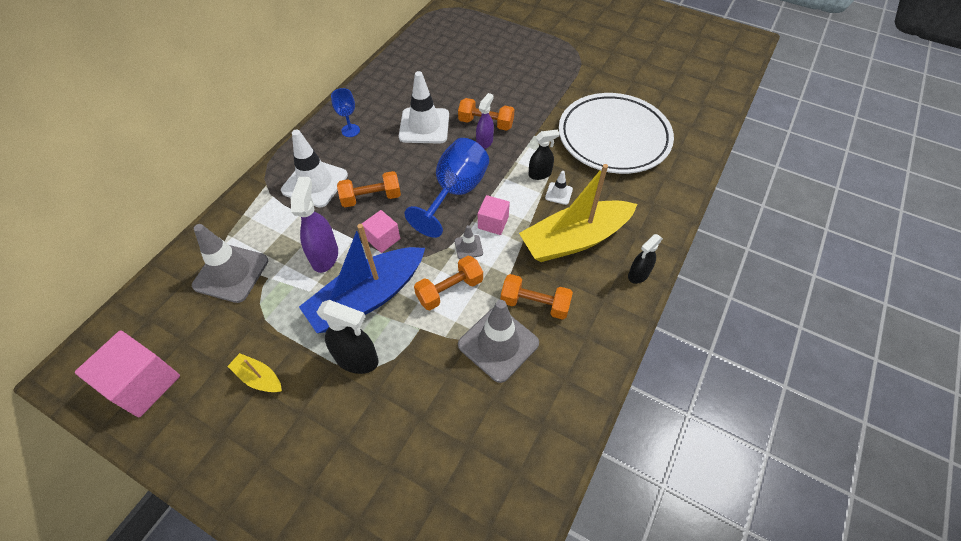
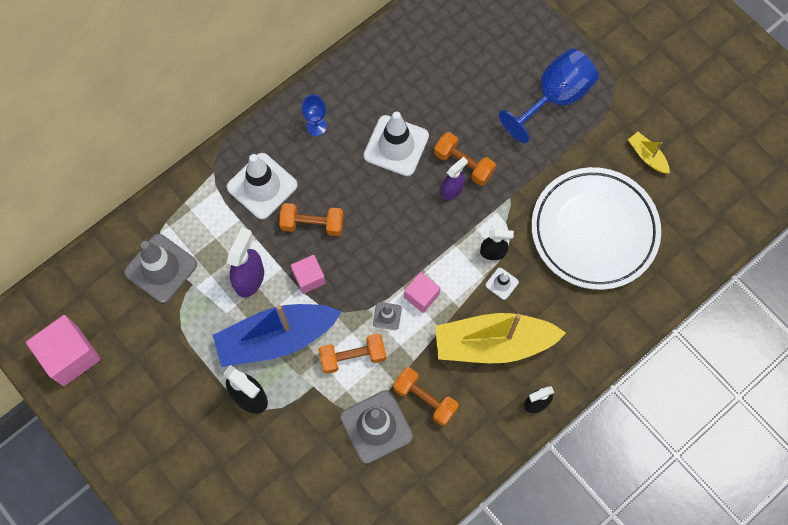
camera: 20 degrees right, 15 degrees up
(258, 378) = (164, 384): yellow boat -> yellow boat (647, 156)
(455, 192) = (397, 246): blue goblet -> blue goblet (554, 98)

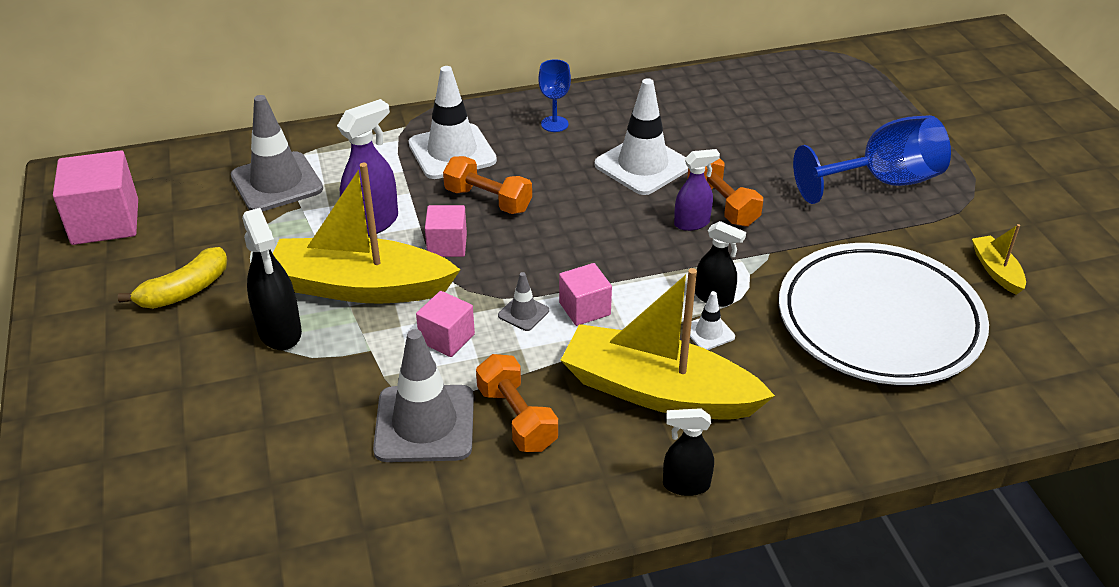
camera: 25 degrees right, 30 degrees down
(168, 391) = (185, 291): none -> yellow banana
(276, 338) = (360, 287): blue boat -> yellow boat
(353, 357) = (447, 338): orange dumbbell -> pink cube

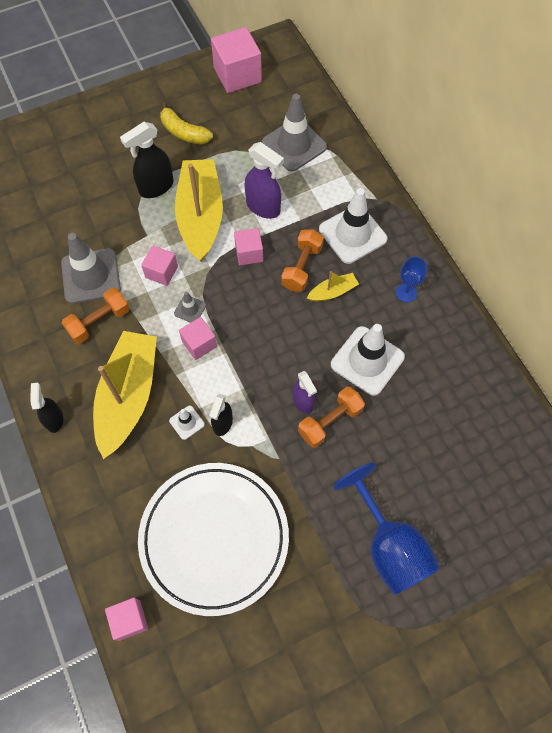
camera: 80 degrees right, 25 degrees up
(996, 271) = (288, 634): yellow boat -> yellow boat (332, 292)
(999, 414) = (129, 620): none -> pink cube

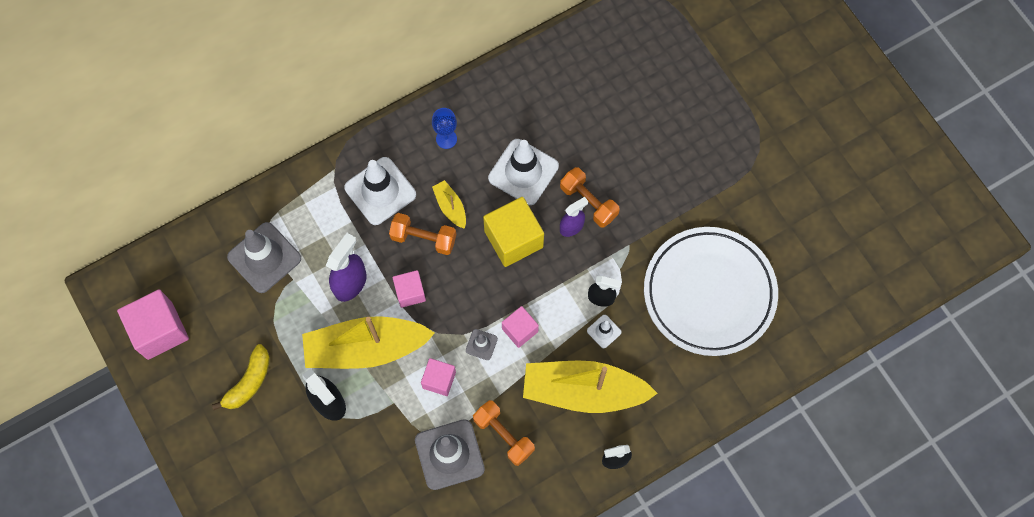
camera: 95 degrees left, 5 degrees up
(129, 620) = (788, 355): pink cube -> none
(294, 346) = (513, 239): none -> yellow cube
(389, 546) = (695, 149): blue goblet -> none

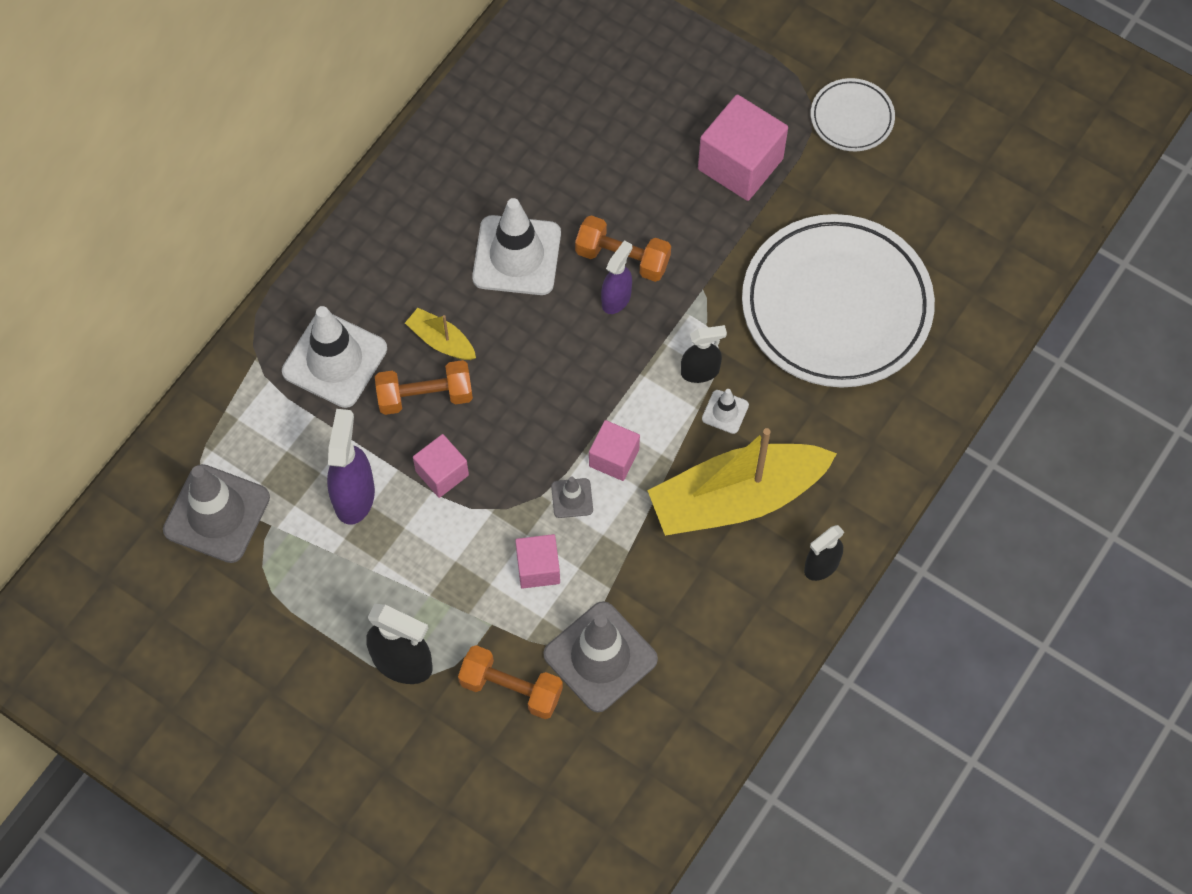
camera: 25 degrees left, 5 degrees down
(159, 330) = (116, 673): pink cube -> pink cube (740, 164)
(249, 382) = (278, 685): yellow banana -> none
(366, 348) = (418, 570): yellow boat -> none
(446, 139) = (391, 256): blue goblet -> none
(503, 435) = (660, 600): orange dumbbell -> orange dumbbell (511, 688)
(513, 239) = (547, 346): yellow cube -> none
(781, 172) = (852, 118): none -> white plate

